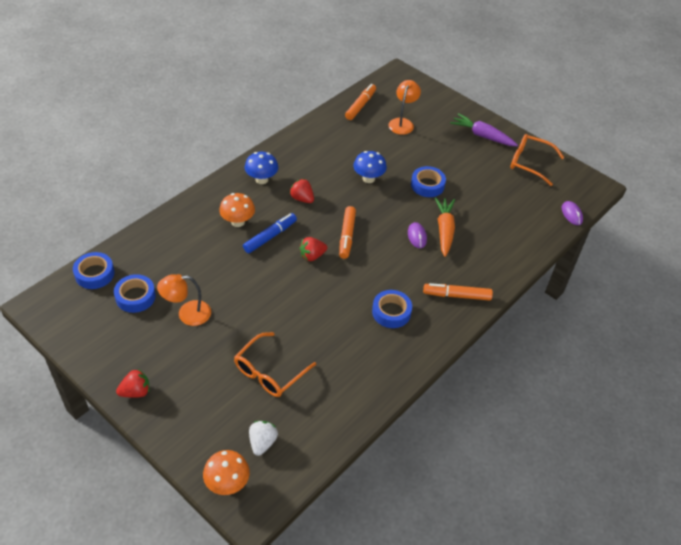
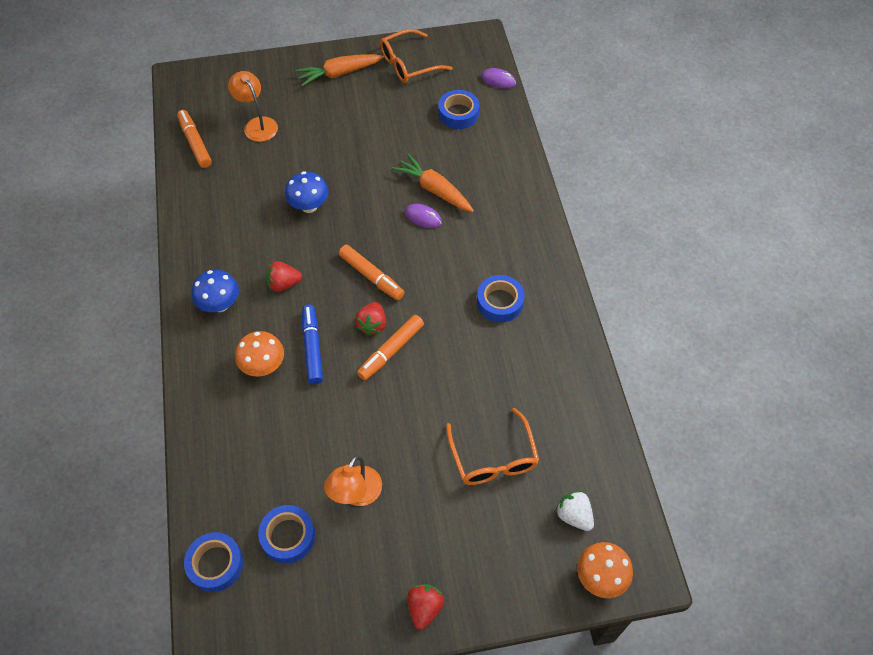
camera: 50 degrees left, 10 degrees up
(427, 185) = (364, 163): blue tape -> blue tape (458, 113)
(456, 295) = (521, 235): orange marker -> orange marker (391, 351)
(482, 136) = (339, 74): purple carrot -> orange carrot

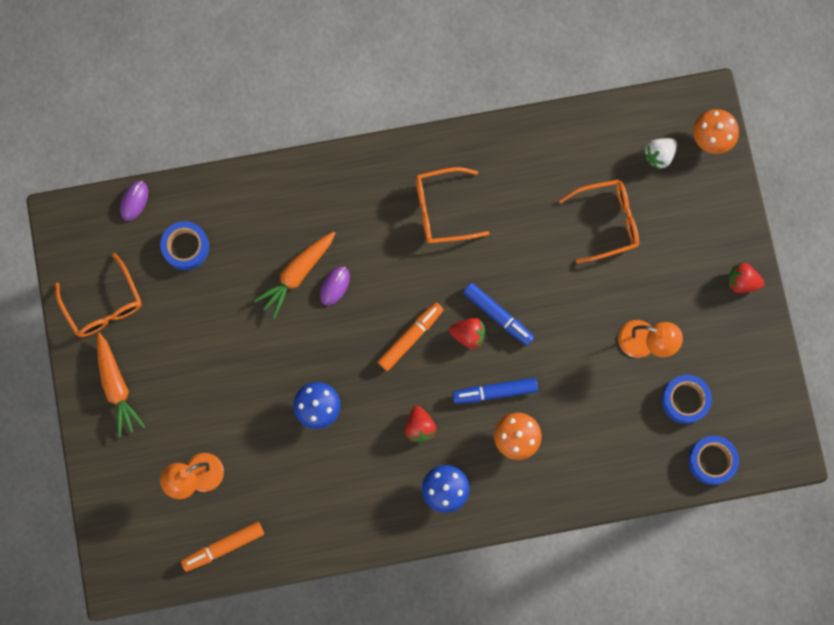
camera: 90 degrees left, 20 degrees up
(391, 351) = (498, 315): orange marker -> blue marker
(500, 302) = (441, 210): blue tape -> orange glasses

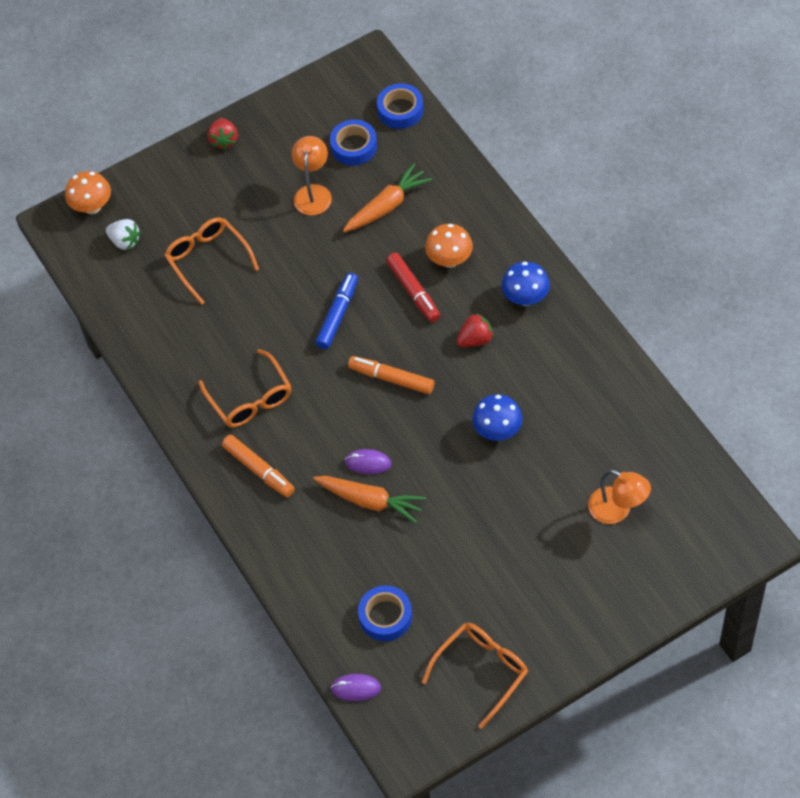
camera: 105 degrees left, 20 degrees down
(117, 387) = (562, 621): orange carrot -> orange carrot (387, 206)
(223, 547) = (672, 459): orange marker -> orange marker (259, 470)
(468, 334) = (367, 332): red strawberry -> none
(494, 392) = (413, 291): blue marker -> red marker

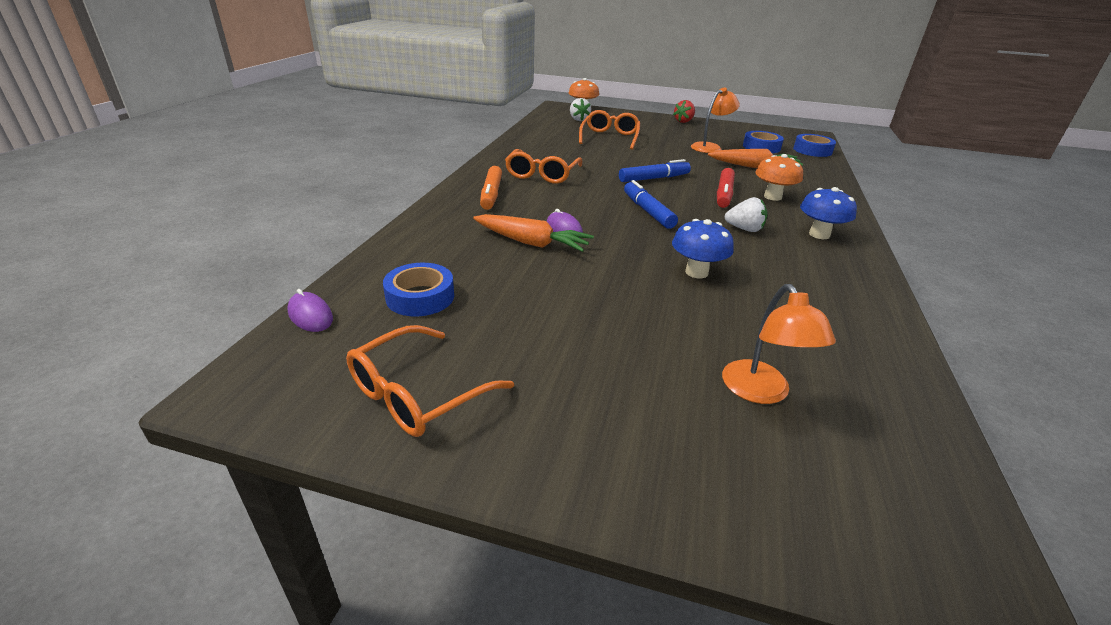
camera: 40 degrees right, 25 degrees down
(370, 501) = (531, 243): orange carrot -> orange carrot turned 45 degrees counterclockwise
(391, 378) = (648, 211): orange marker -> blue marker
(475, 339) = (744, 229): red strawberry -> white strawberry
(482, 670) = (416, 395): orange glasses -> orange glasses turned 135 degrees clockwise

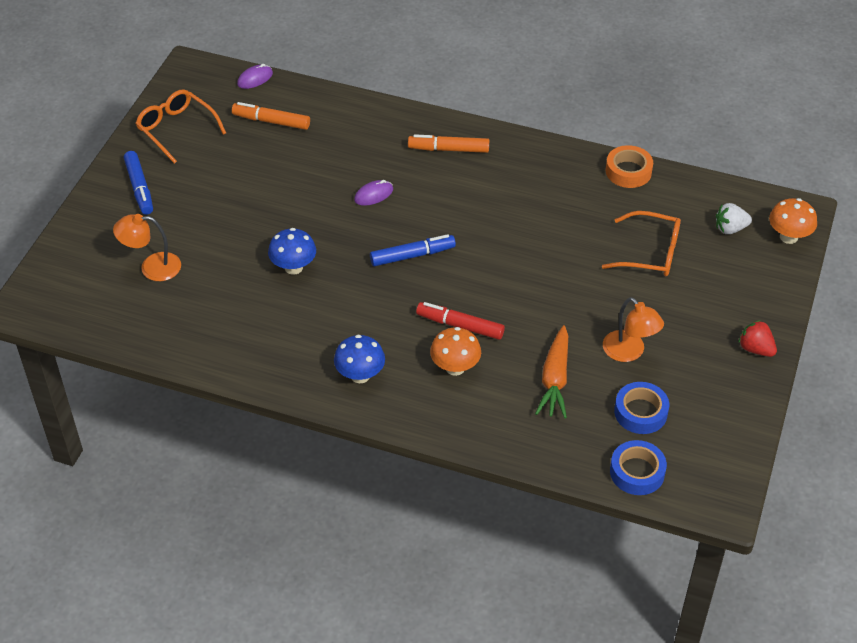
camera: 95 degrees right, 15 degrees up
(420, 297) = (271, 121): blue tape -> orange marker
(522, 138) = (628, 171): none -> orange tape
(531, 243) = (348, 174): orange carrot -> none
(542, 175) = (504, 185): orange glasses -> none
(654, 178) = (502, 274): blue marker -> blue marker (139, 188)
(744, 229) = (372, 320): white strawberry -> none

